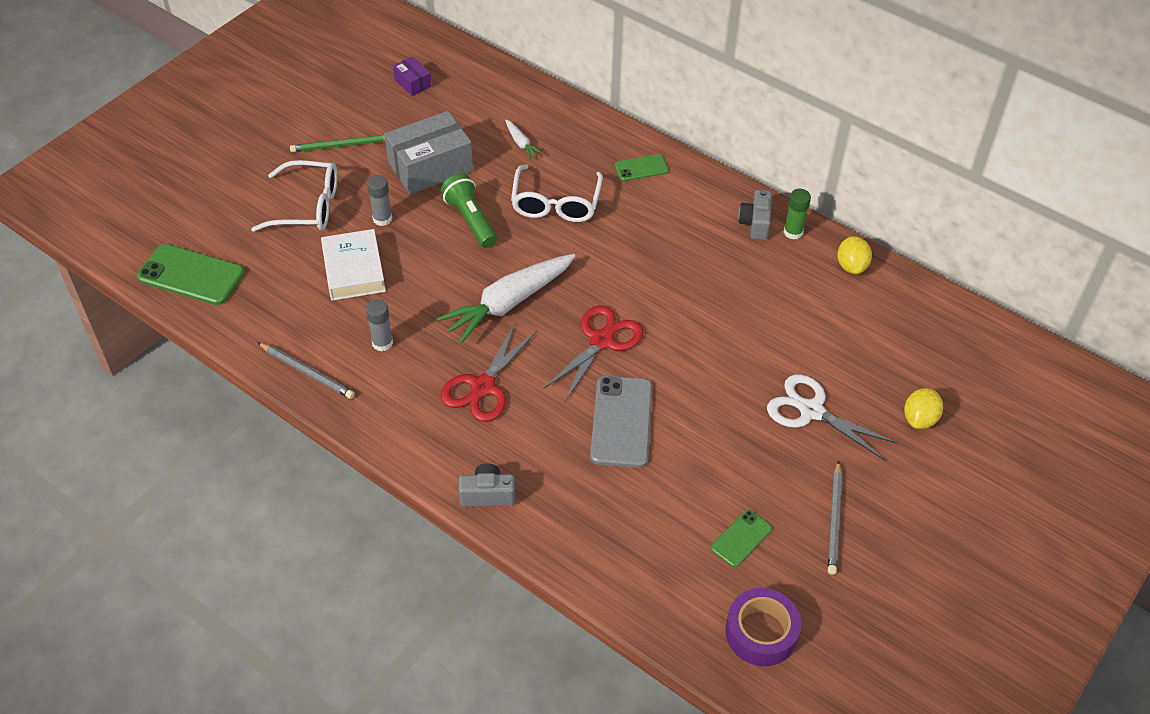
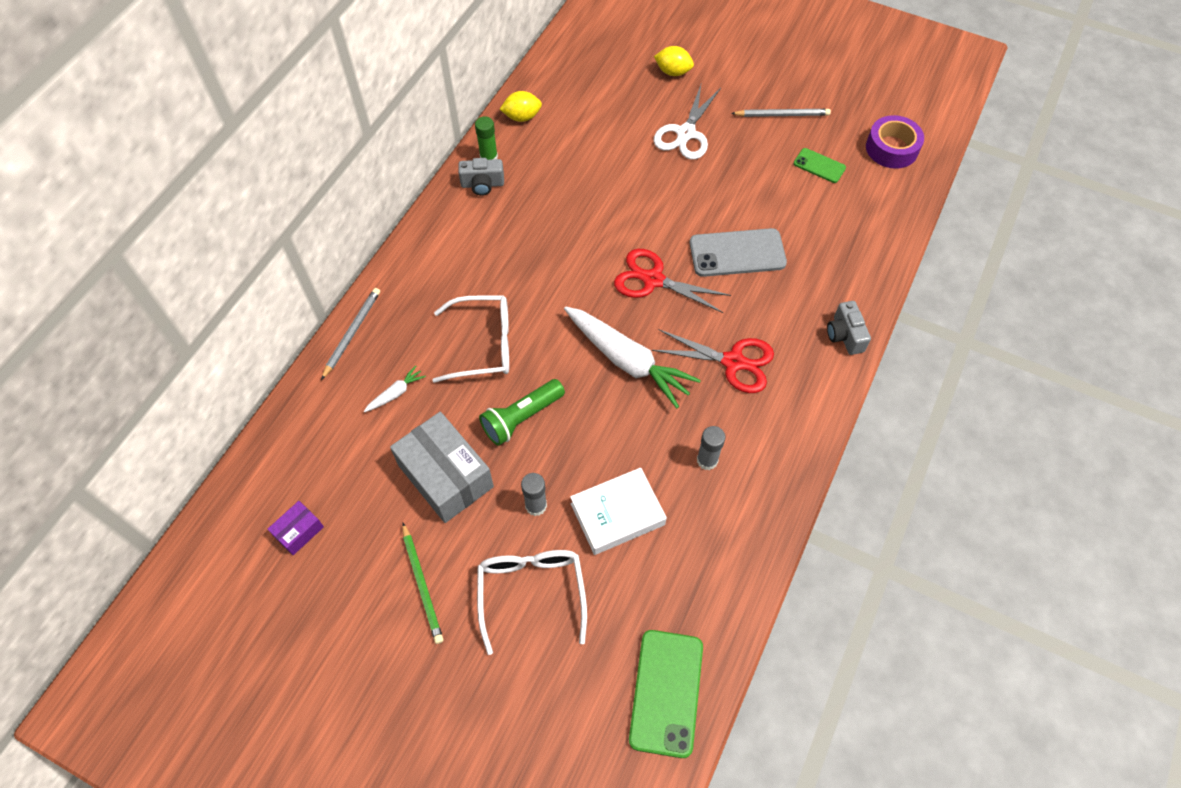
camera: 100 degrees left, 10 degrees up
(307, 372) = (763, 520): grey pencil -> grey pencil (352, 333)
(641, 168) = (420, 280): green phone -> none

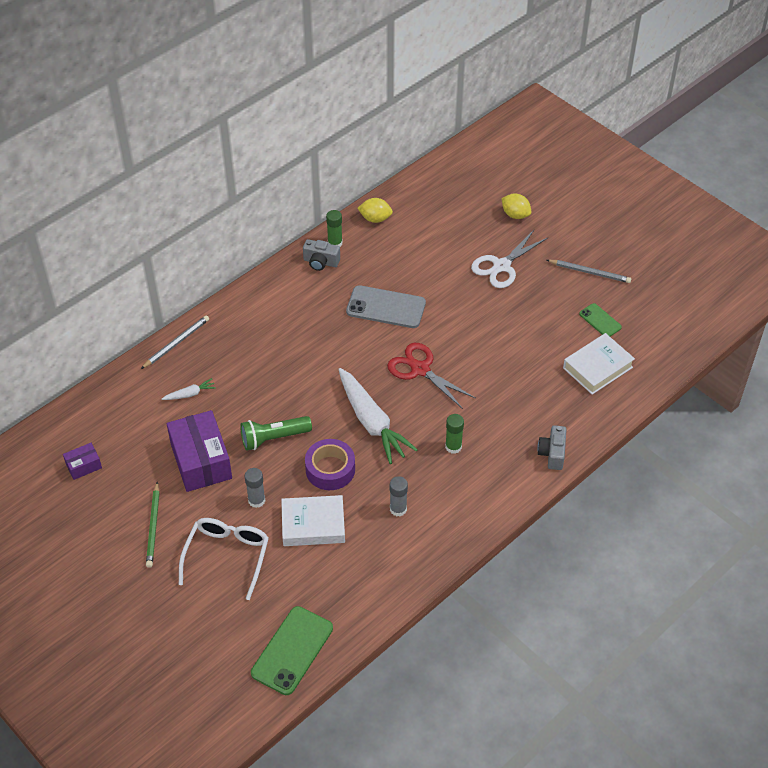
camera: 20 degrees right, 10 degrees down
(445, 476) = (201, 461): grey box -> purple box
(483, 345) = (269, 379): white glasses -> none
(733, 362) = (453, 447): red scissors -> green glue stick
(737, 253) = (497, 368): grey phone -> grey phone (386, 307)
(843, 220) = (597, 368): none -> white book
(891, 148) = (669, 323): purple tape -> purple tape (330, 469)

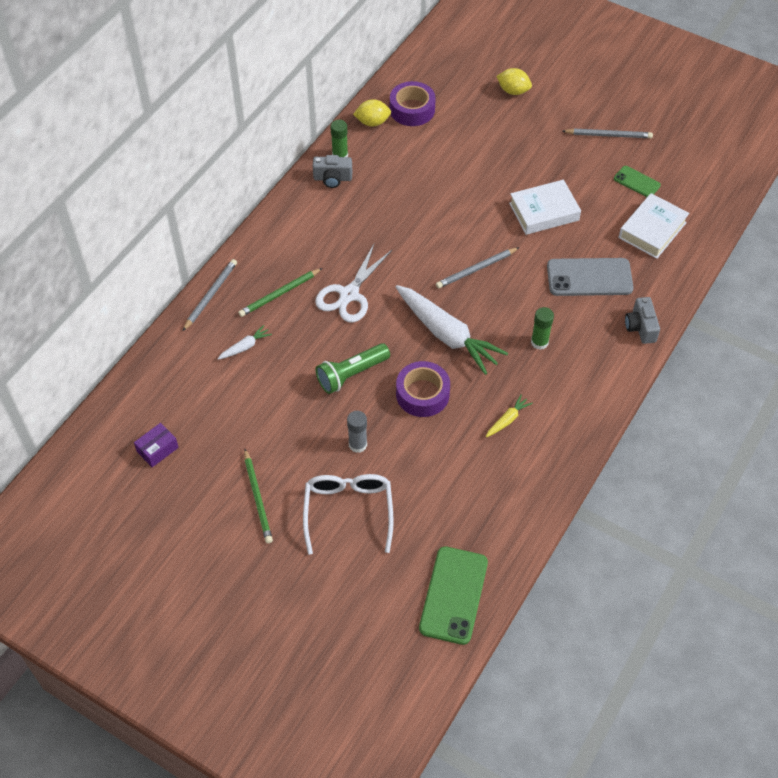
camera: 15 degrees left, 5 degrees up
(201, 461) = (283, 416): purple box -> none
(236, 354) = (279, 294): none -> green pencil
(313, 524) = (426, 456): white book -> white book (544, 212)
(386, 307) = (417, 212): grey phone -> grey phone (589, 277)
(398, 509) = (507, 420): grey glue stick -> yellow carrot
(415, 214) = (412, 109): none -> purple tape
(420, 369) = (476, 269): red scissors -> grey pencil
(501, 266) = (519, 146): white scissors -> white scissors (349, 295)

